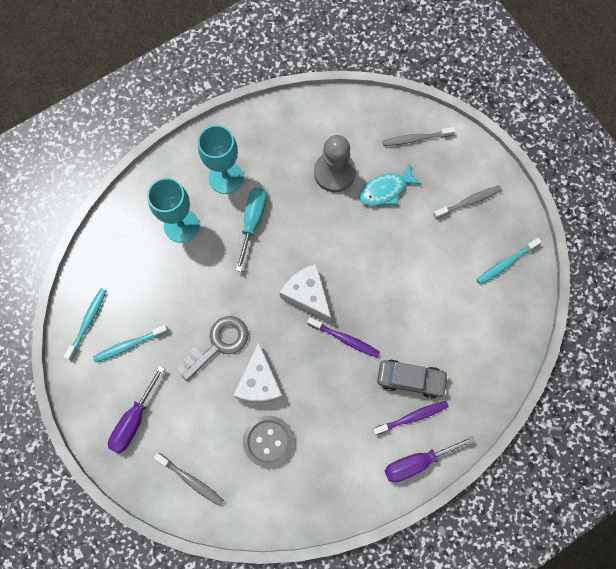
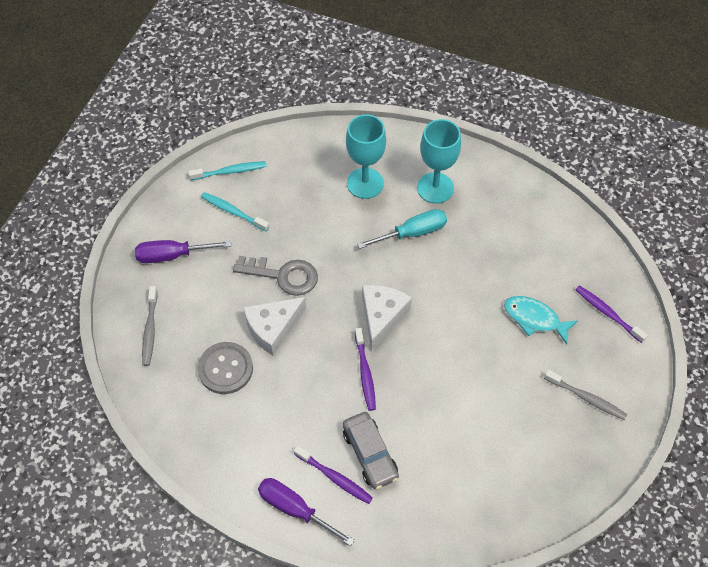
camera: 55 degrees right, 15 degrees down
(334, 172) = (514, 267): grey pawn -> none
(416, 139) = (607, 313): grey toothbrush -> purple toothbrush
(506, 263) = (554, 471): turquoise toothbrush -> none

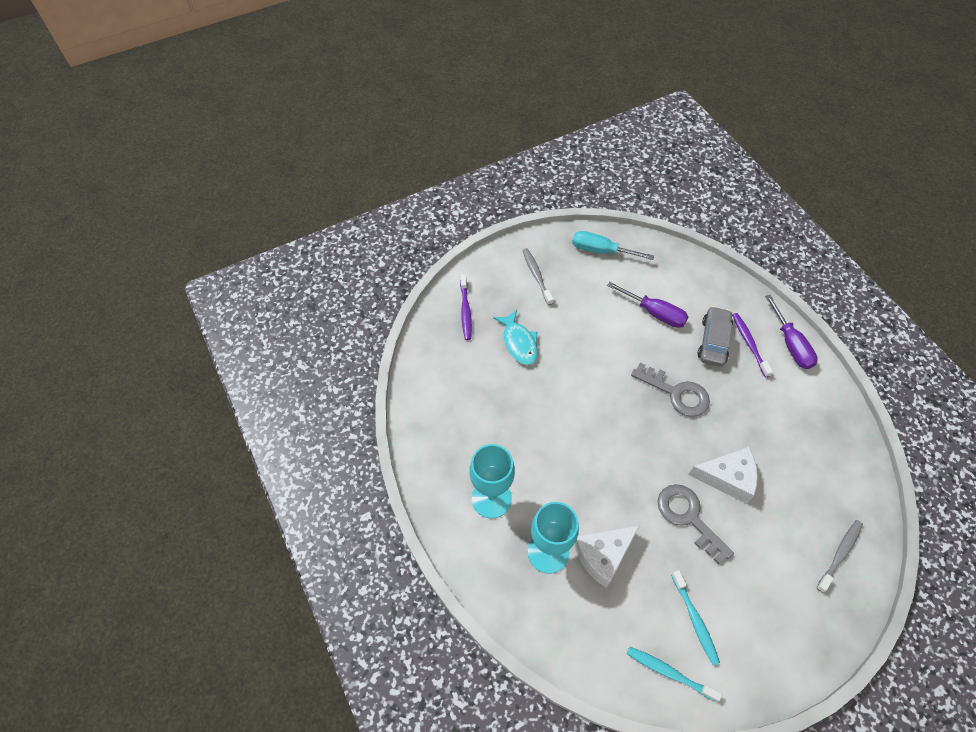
camera: 140 degrees left, 0 degrees up
(172, 255) = (782, 616): purple screwdriver -> purple screwdriver (654, 313)
(225, 369) = (788, 472): grey button -> none
(365, 373) = (676, 393): purple toothbrush -> grey key
(382, 316) = (631, 424): white cheese -> white cheese (603, 555)
(412, 233) = (547, 473): turquoise screwdriver -> turquoise screwdriver (601, 251)

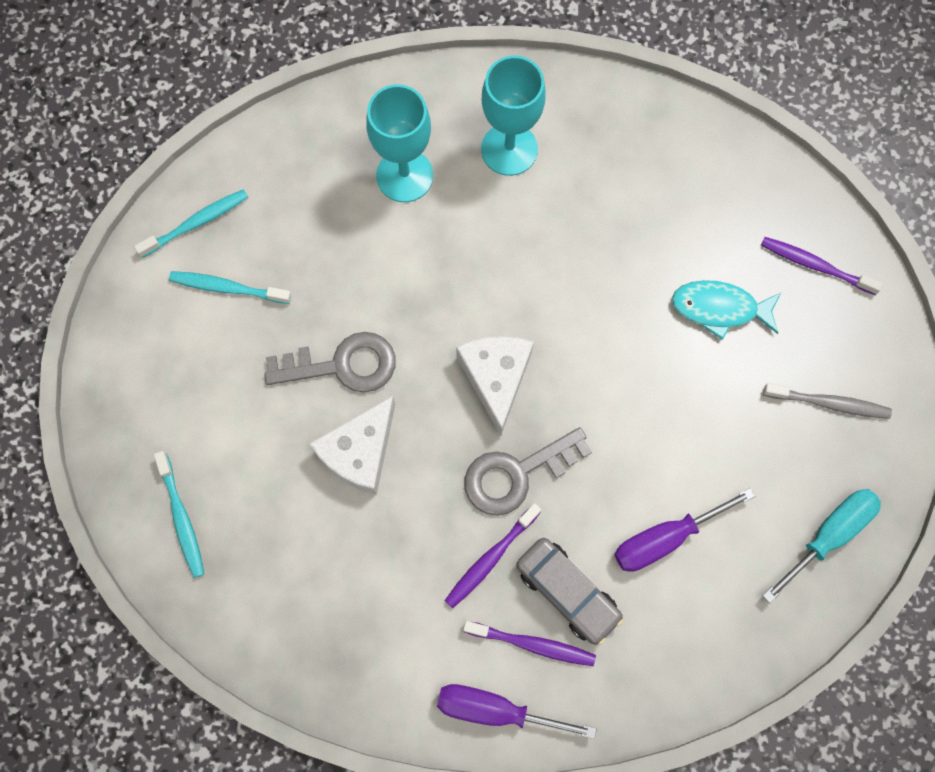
camera: 120 degrees right, 15 degrees up
(603, 555) = (362, 234): white cheese -> white cheese (496, 378)
(727, 383) = (490, 559): none -> purple toothbrush
(840, 554) = (182, 518): grey toothbrush -> turquoise toothbrush

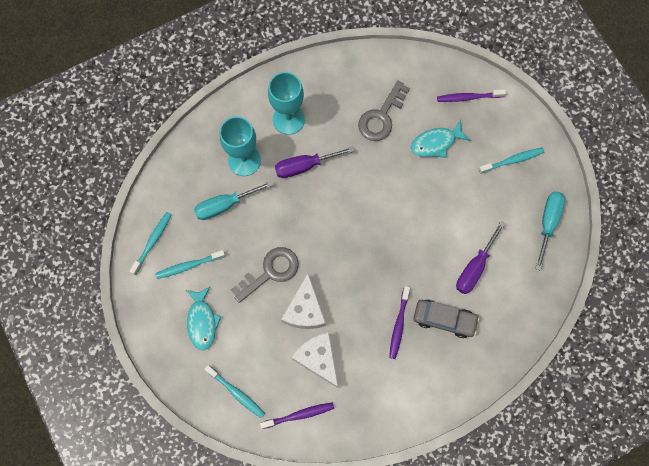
camera: 30 degrees left, 0 degrees up
(196, 382) = (202, 321): none -> turquoise fish
(335, 227) = (224, 205): none -> turquoise screwdriver
(495, 709) = (443, 395): purple screwdriver -> purple screwdriver (304, 166)
(496, 378) = (349, 236): white cheese -> white cheese (318, 359)
(516, 474) = (387, 277): grey key -> grey key (381, 117)
(532, 644) = (442, 353): purple toothbrush -> purple toothbrush (299, 415)
(829, 403) = (512, 160): grey toothbrush -> turquoise toothbrush

